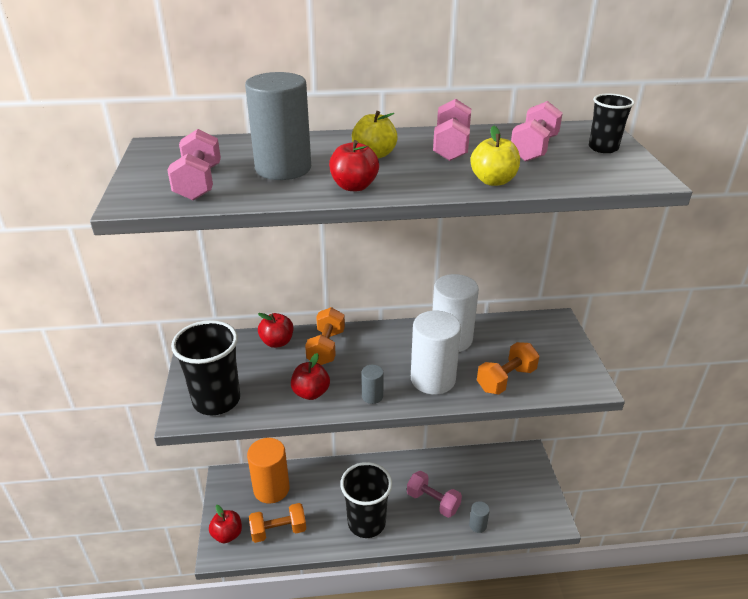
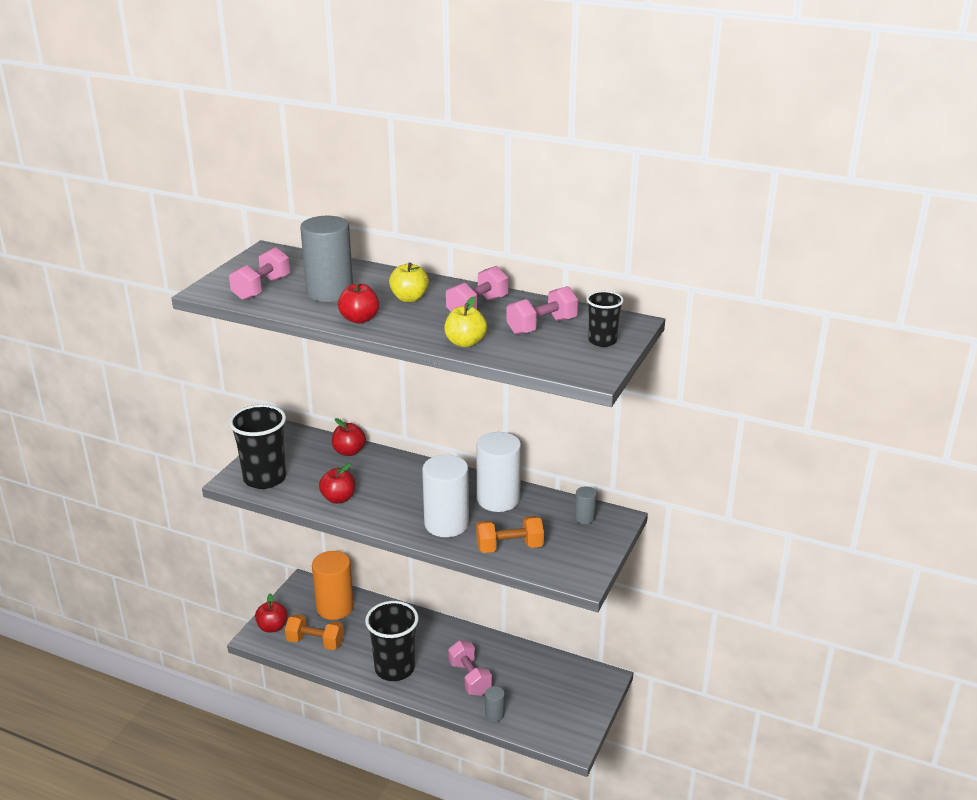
camera: 30 degrees right, 5 degrees down
(326, 347) = (384, 469): orange dumbbell -> none
(372, 396) = (383, 518): grey cylinder -> grey cylinder (584, 518)

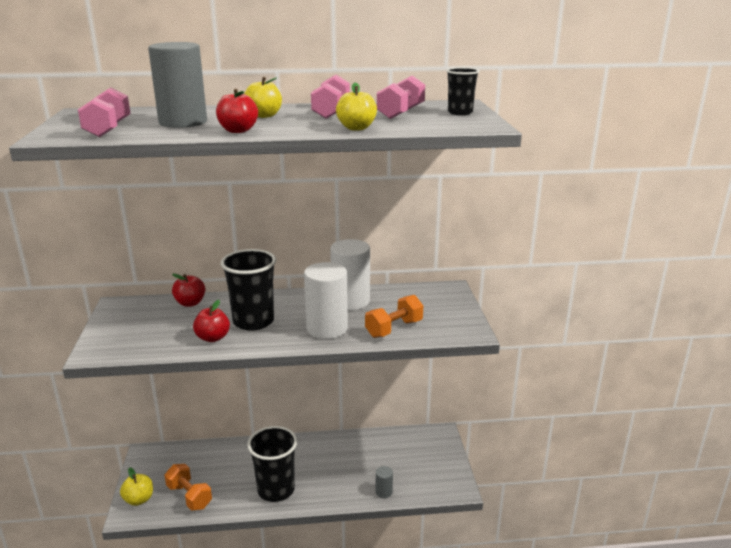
camera: 30 degrees left, 5 degrees down
(264, 478) = (125, 343): black cup -> black cup (253, 321)
(272, 627) = (139, 499): red apple -> yellow apple
(315, 642) = (189, 496): orange dumbbell -> orange dumbbell turned 60 degrees clockwise
(335, 607) = (188, 462): orange cylinder -> none
(470, 678) = (343, 473): pink dumbbell -> none
(584, 518) = (427, 294): grey cylinder -> none

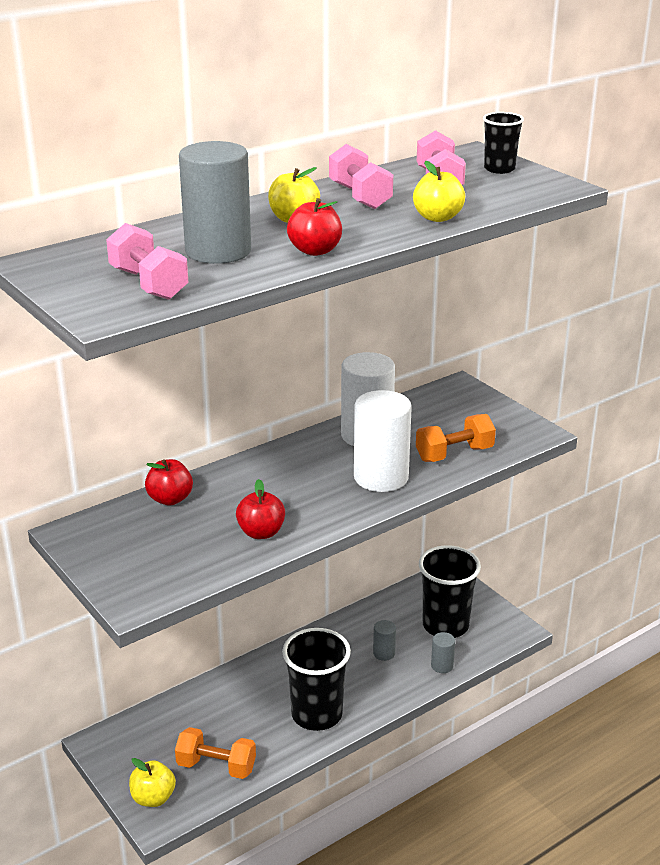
camera: 30 degrees left, 5 degrees up
(253, 321) = (283, 497): black cup -> black cup (445, 625)
(353, 468) = (384, 653): none -> grey cylinder
(394, 329) = (454, 454): orange dumbbell -> orange dumbbell turned 45 degrees clockwise

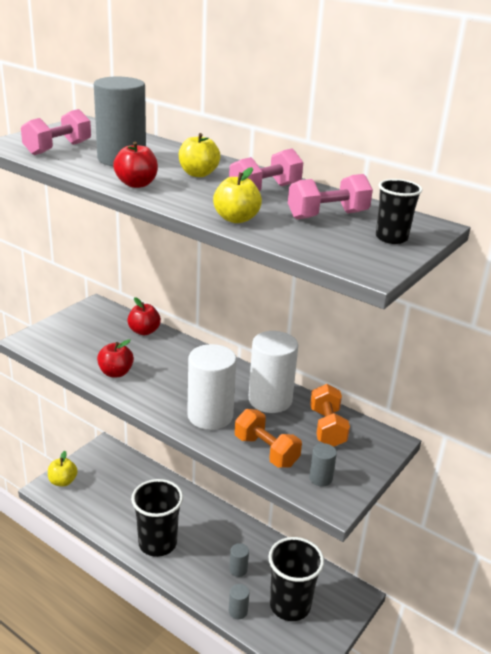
camera: 70 degrees right, 0 degrees up
(216, 766) = (95, 503): orange dumbbell -> orange dumbbell (327, 428)
(504, 432) = (320, 478): none -> grey cylinder

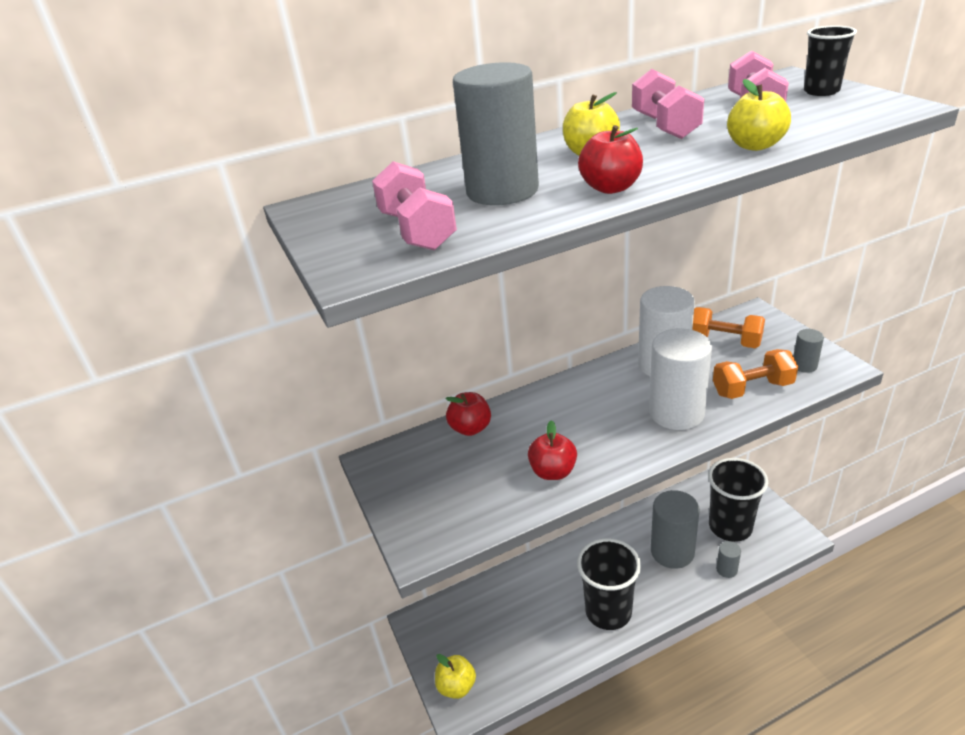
camera: 55 degrees left, 5 degrees up
(238, 569) = (672, 552): grey cylinder -> grey cylinder, size x2.16

